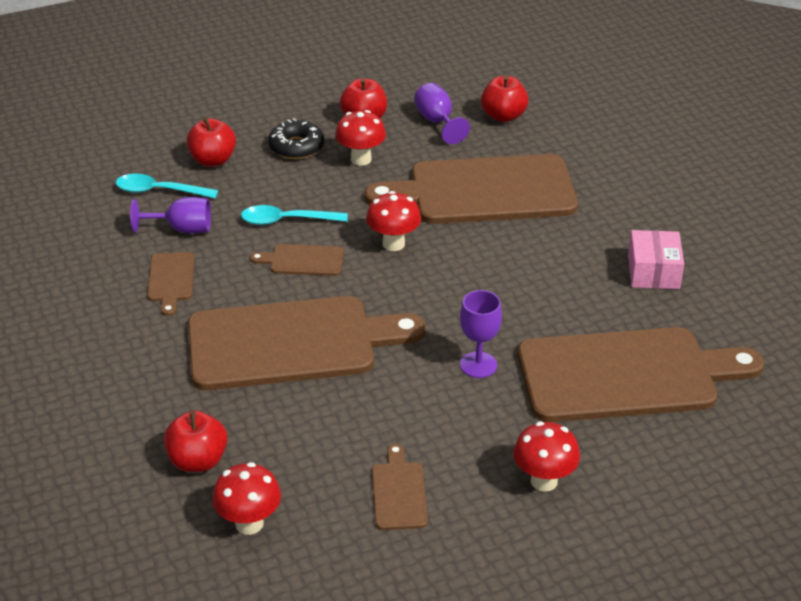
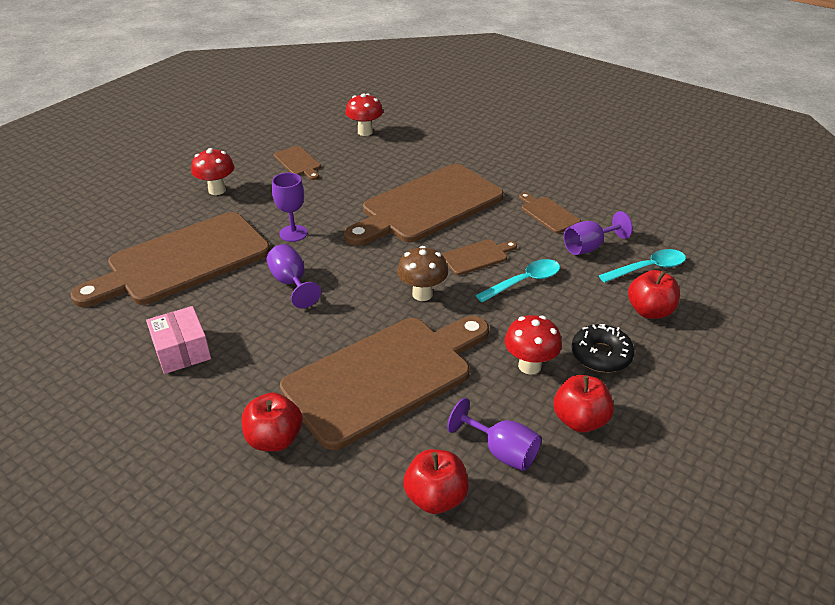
camera: 150 degrees right, 0 degrees up
(198, 461) = (417, 143): red apple -> red apple (274, 439)
(393, 244) = (422, 294): red mushroom -> brown mushroom
(515, 302) = (291, 283): none -> purple goblet

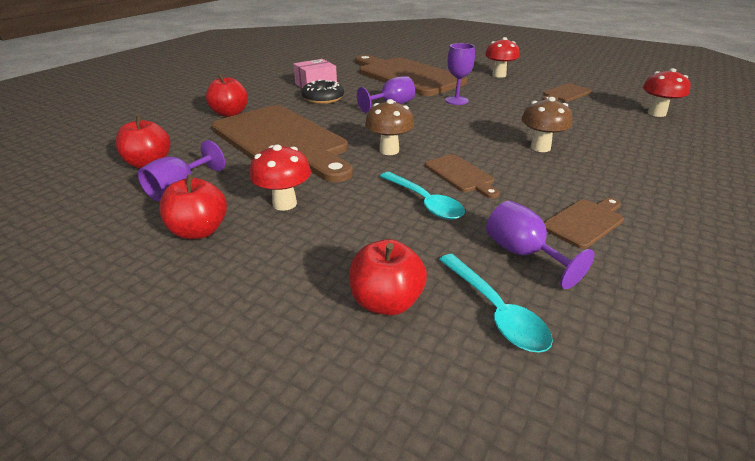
camera: 85 degrees right, 5 degrees down
(427, 206) = (540, 148): brown cutting board -> brown mushroom
(601, 355) = (296, 251): black donut -> black donut (323, 98)

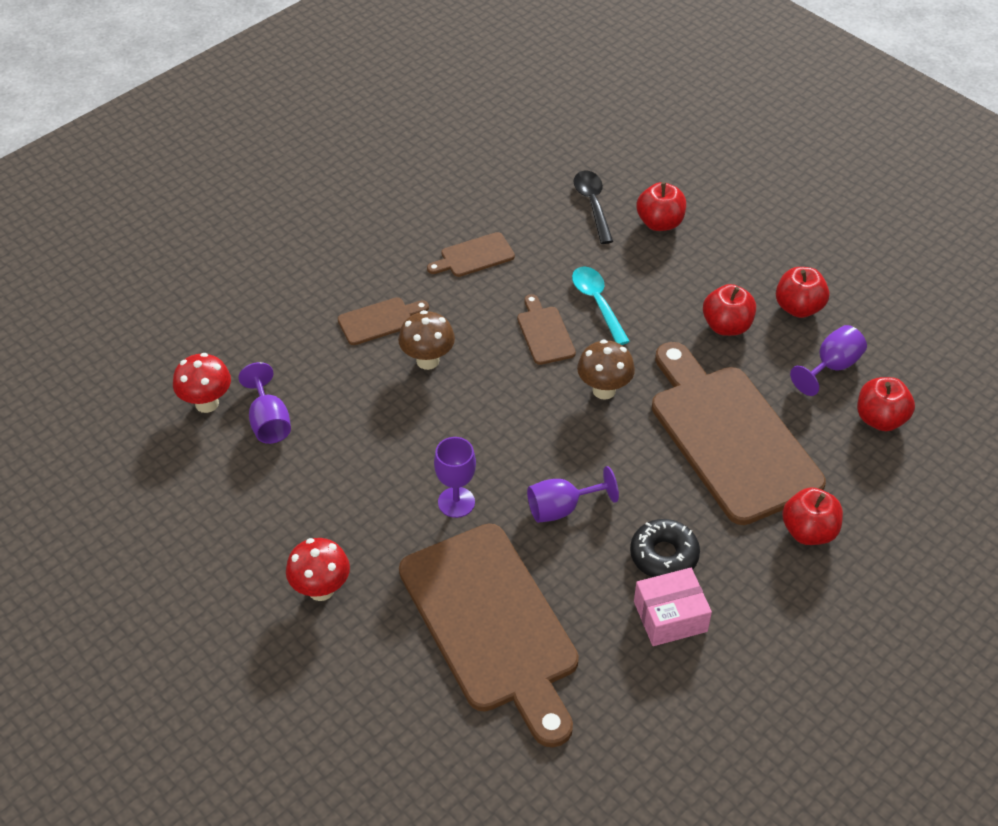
camera: 165 degrees left, 15 degrees up
(284, 204) = (726, 326): red mushroom -> red apple
(495, 310) = (593, 205): turquoise spoon -> black spoon
(523, 254) = (546, 238): purple goblet -> purple goblet (269, 421)
(565, 94) = (272, 489): brown cutting board -> brown cutting board (379, 320)

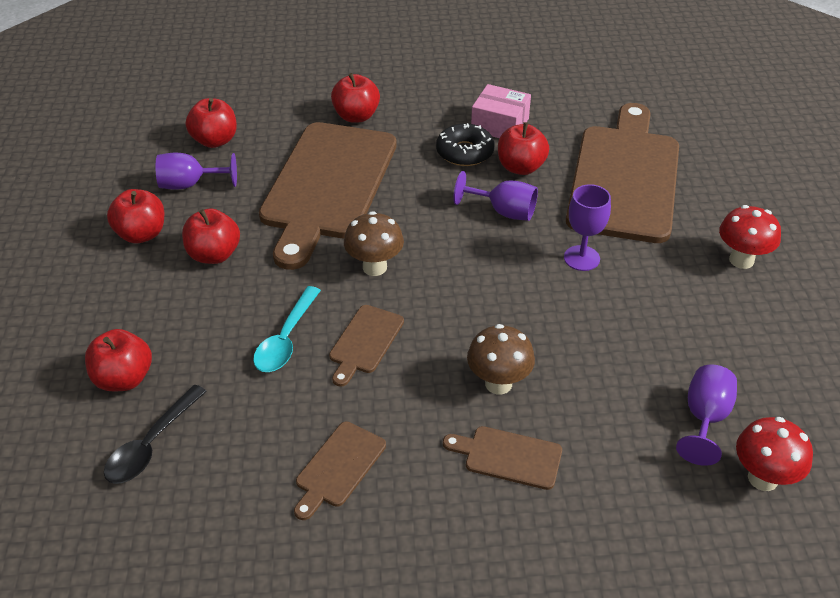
camera: 140 degrees left, 5 degrees down
(474, 256) = (338, 467): brown cutting board -> brown cutting board turned 105 degrees clockwise
(596, 571) = (520, 167): none -> red apple

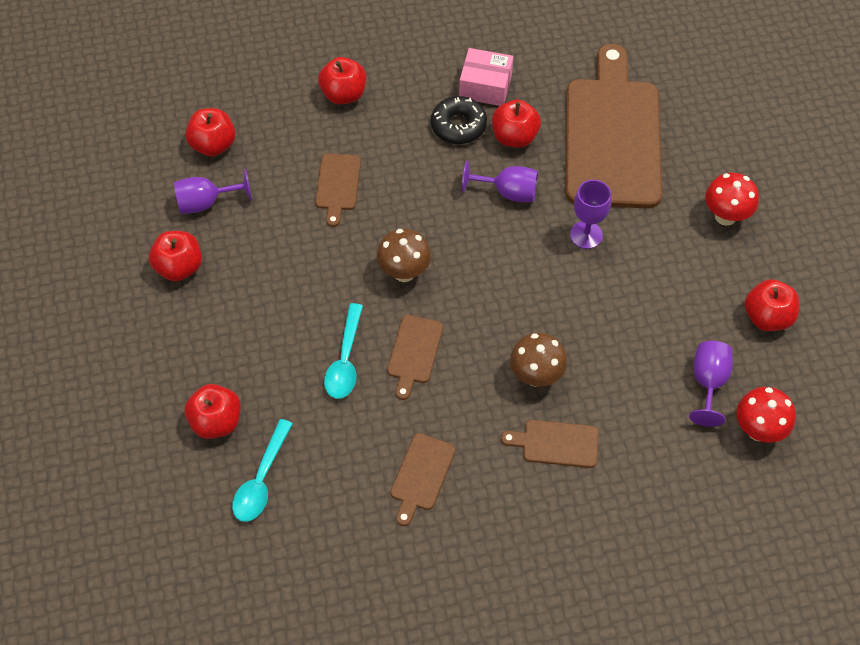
camera: 10 degrees left, 15 degrees up
(152, 444) = (261, 479): black spoon -> turquoise spoon
(214, 255) = (254, 280): red apple -> red apple (767, 317)
(327, 186) = (338, 185): brown cutting board -> brown cutting board, size x0.42

